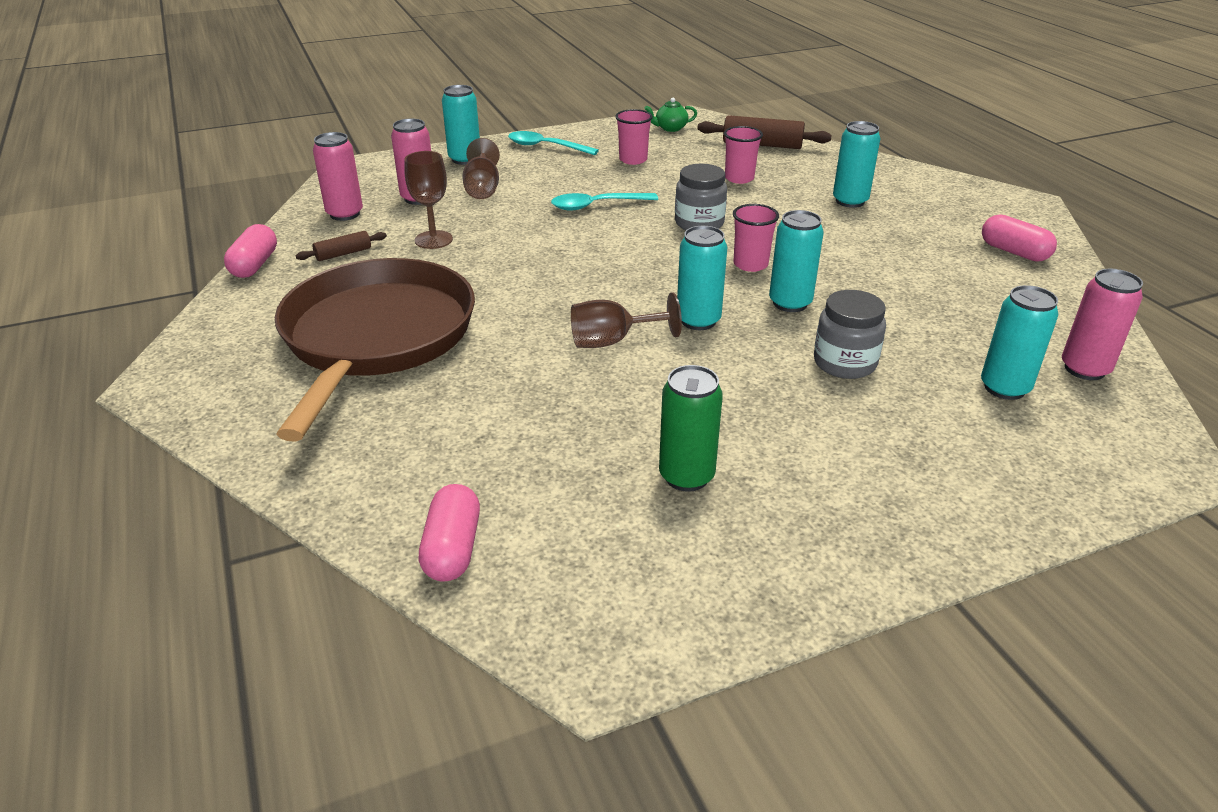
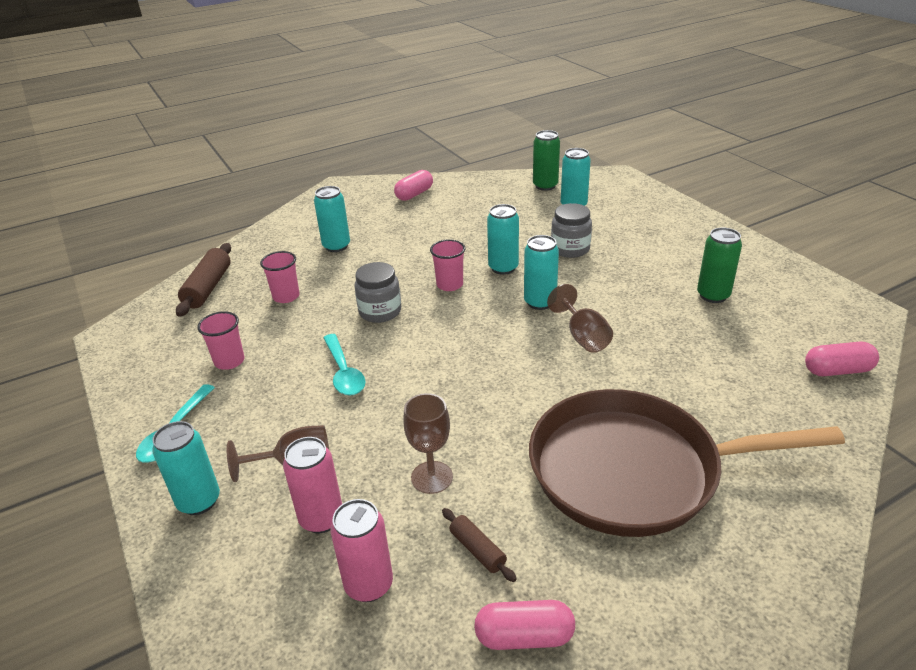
camera: 95 degrees left, 0 degrees up
(670, 128) = (144, 344): green teapot -> none
(1084, 369) = (545, 186): pink can -> green can

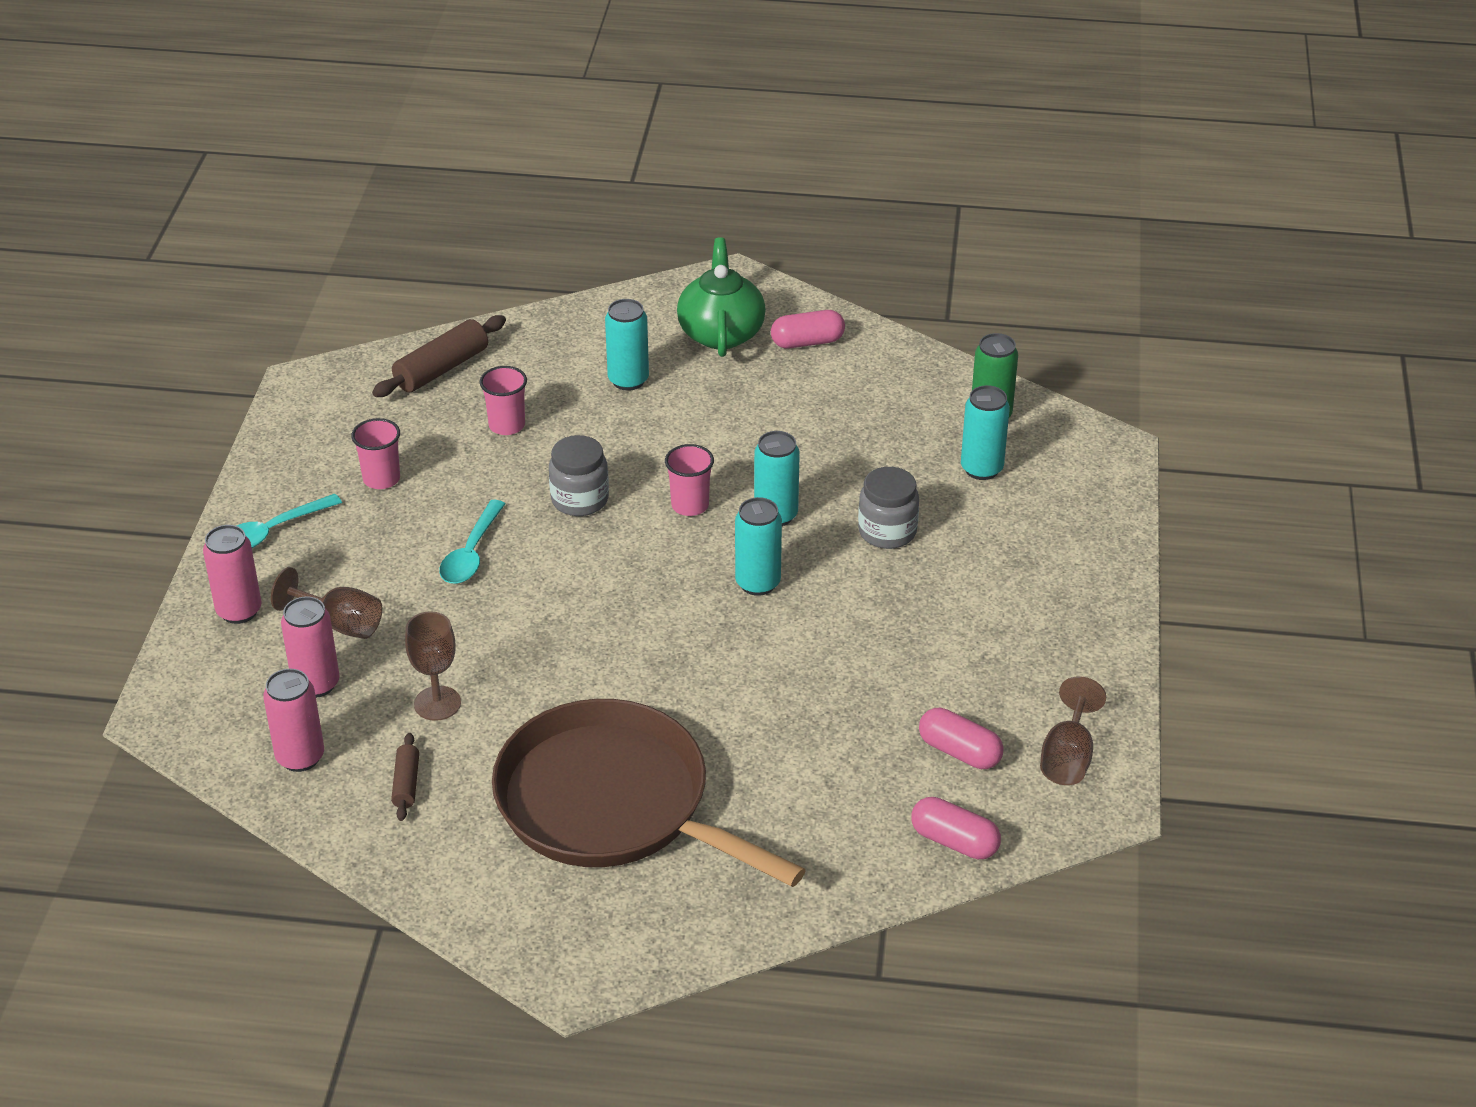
camera: 35 degrees right, 5 degrees up
(199, 501) = (239, 611): turquoise can -> pink can
(363, 208) = (721, 333): none -> green teapot
(524, 636) = (369, 862): pink capsule -> pink capsule (959, 752)
(583, 337) = (747, 650): brown goblet -> brown goblet (1068, 757)
(713, 295) = (961, 685): green can -> none

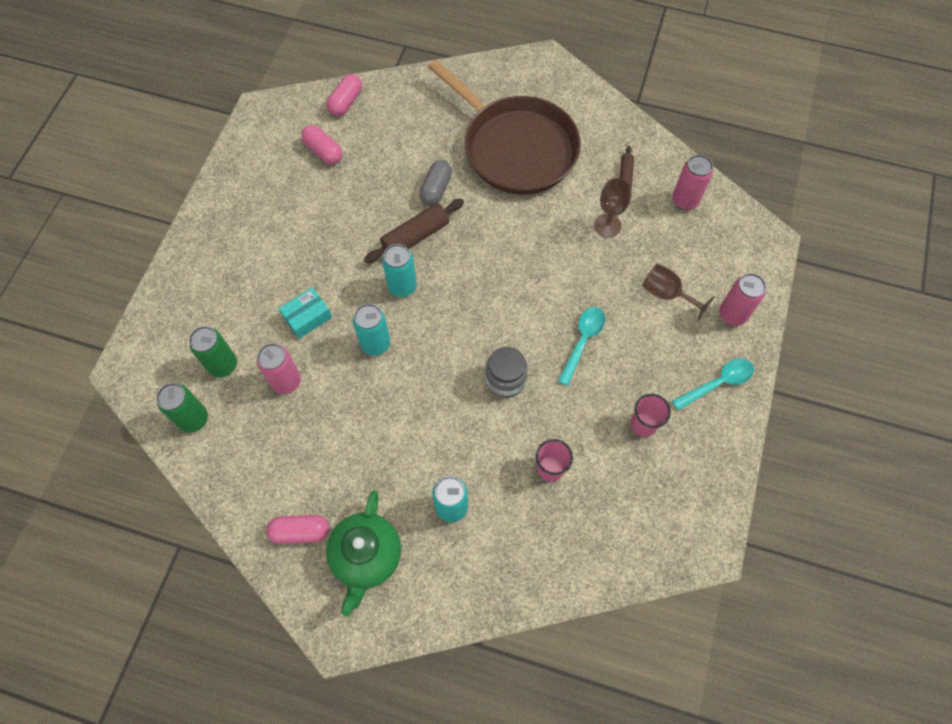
camera: 170 degrees left, 25 degrees up
(316, 684) = (679, 250): pink can -> pink can (286, 381)
(441, 369) = (598, 548): brown rolling pin -> brown rolling pin (415, 236)
(690, 505) = (431, 362): pink cup -> none
(741, 719) = (436, 189): none -> grey capsule
(887, 532) = (307, 317): grey jar -> turquoise box
(954, 841) = (346, 102): pink capsule -> pink capsule turned 75 degrees clockwise
(981, 469) = (223, 365): turquoise can -> green can
(1068, 757) = (268, 140): brown goblet -> none

